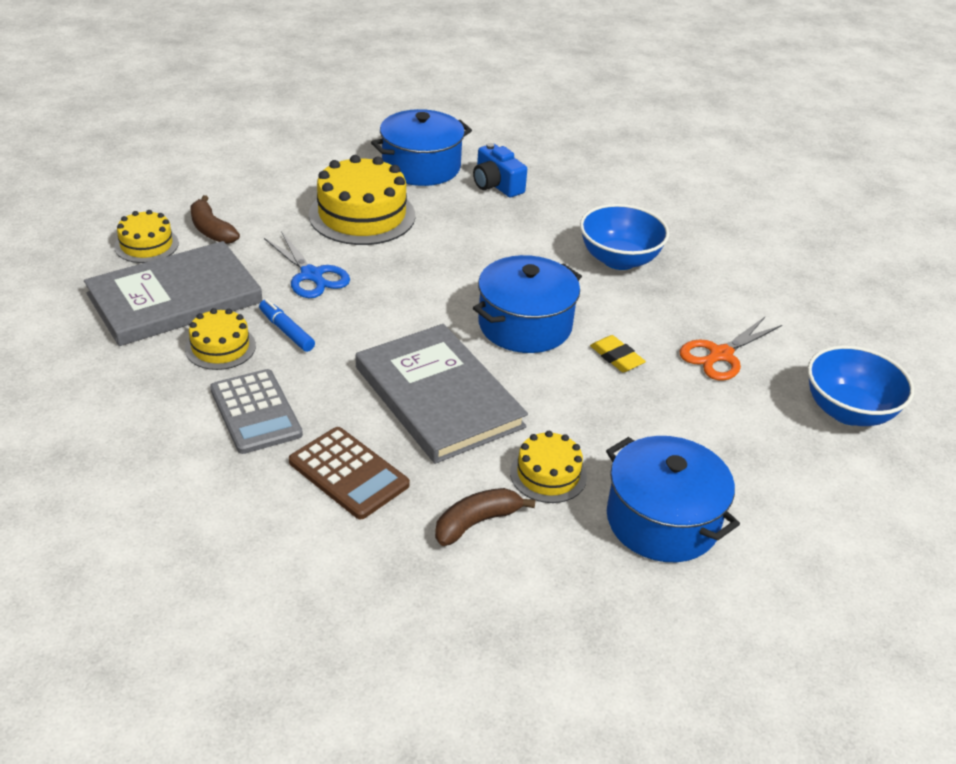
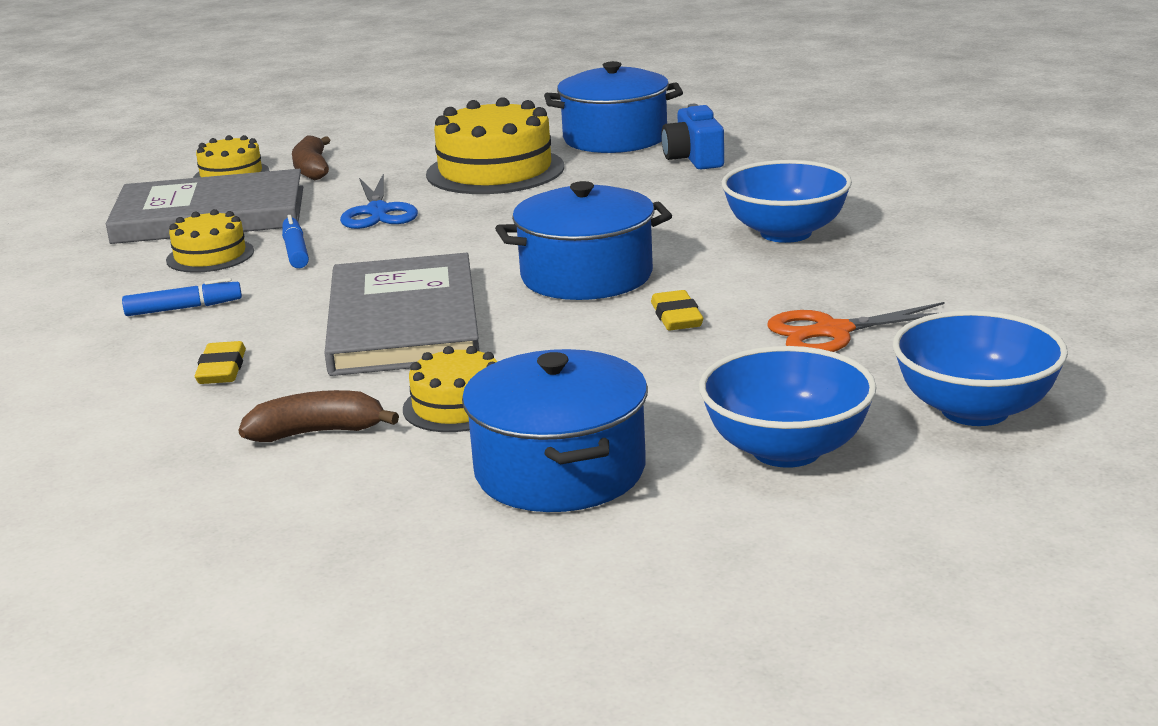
camera: 30 degrees right, 15 degrees down
(255, 412) = (184, 308): grey calculator -> blue marker
(348, 473) = (222, 369): brown calculator -> yellow eraser
(775, 470) = (786, 450): none -> blue bowl

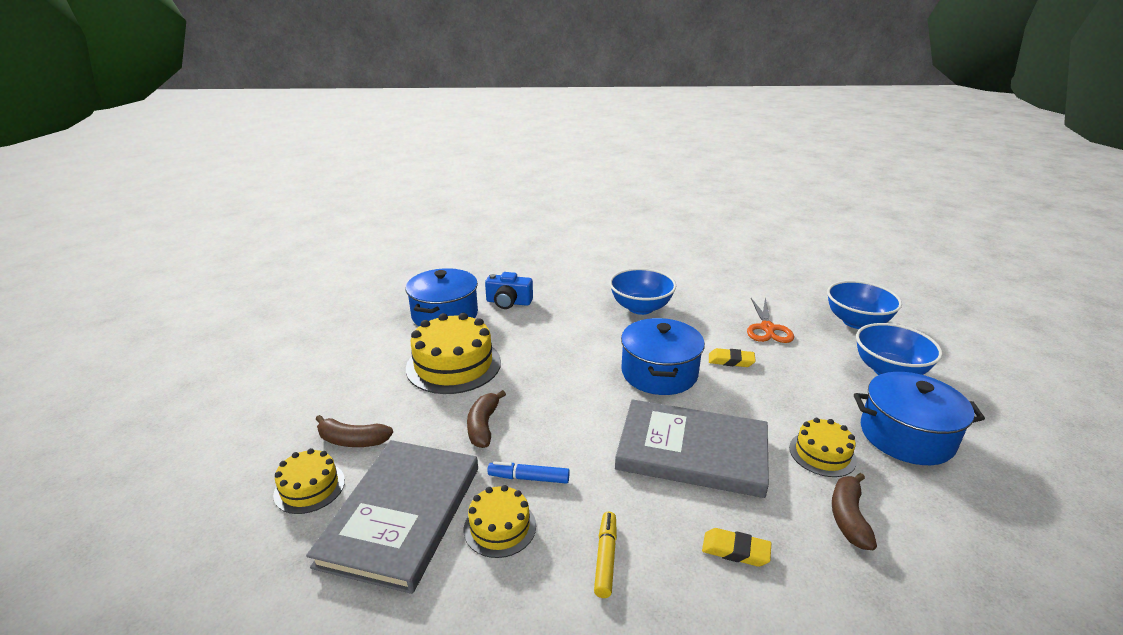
camera: 70 degrees left, 5 degrees up
(184, 308) = (605, 558): blue marker -> yellow marker
(378, 212) = (483, 426): blue scissors -> brown banana

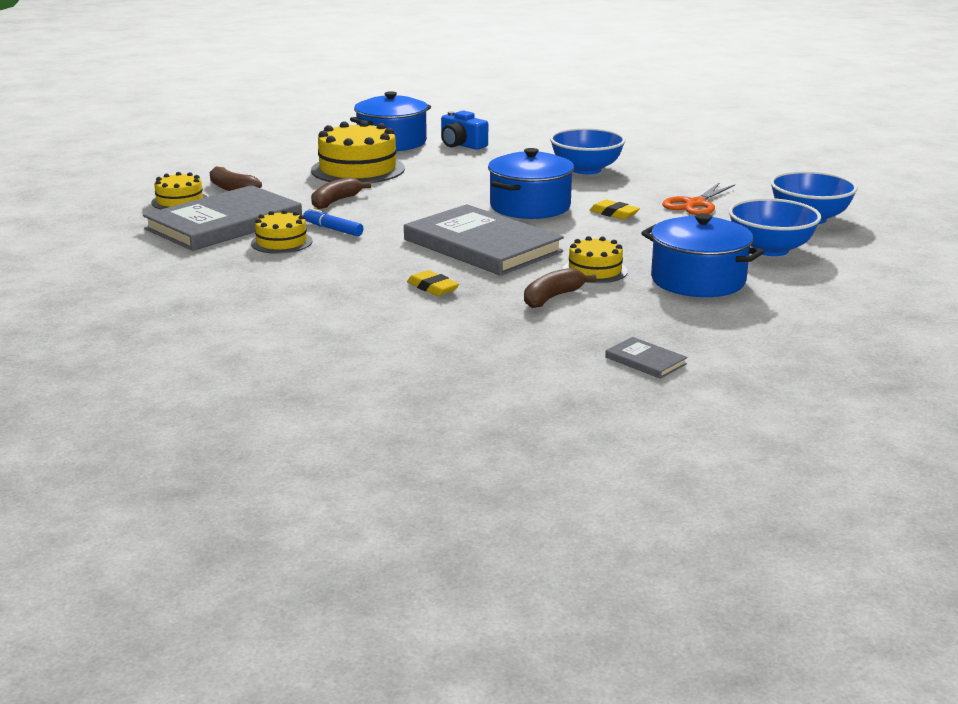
camera: 30 degrees right, 5 degrees down
(605, 558) = (334, 268): yellow marker -> none
(1053, 598) = (645, 361): none -> grey book

